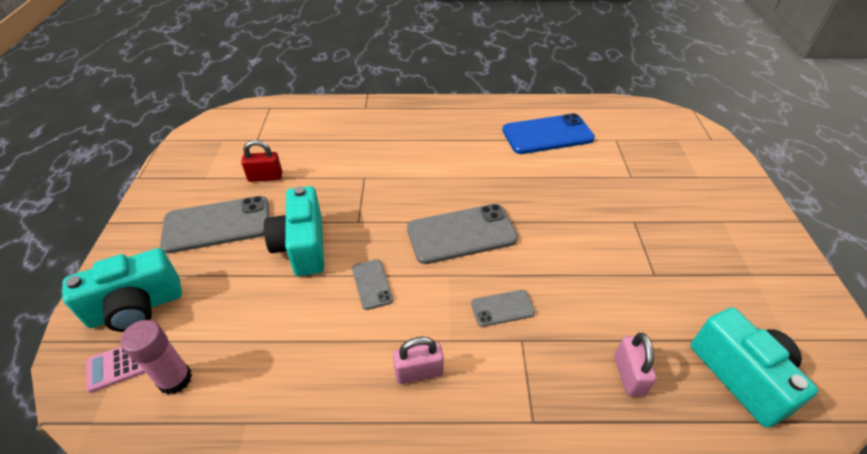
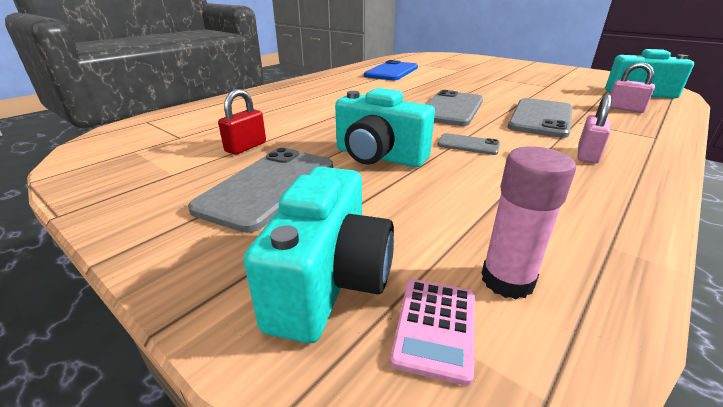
camera: 50 degrees left, 15 degrees down
(502, 308) = (541, 118): grey phone -> grey phone, size x1.98

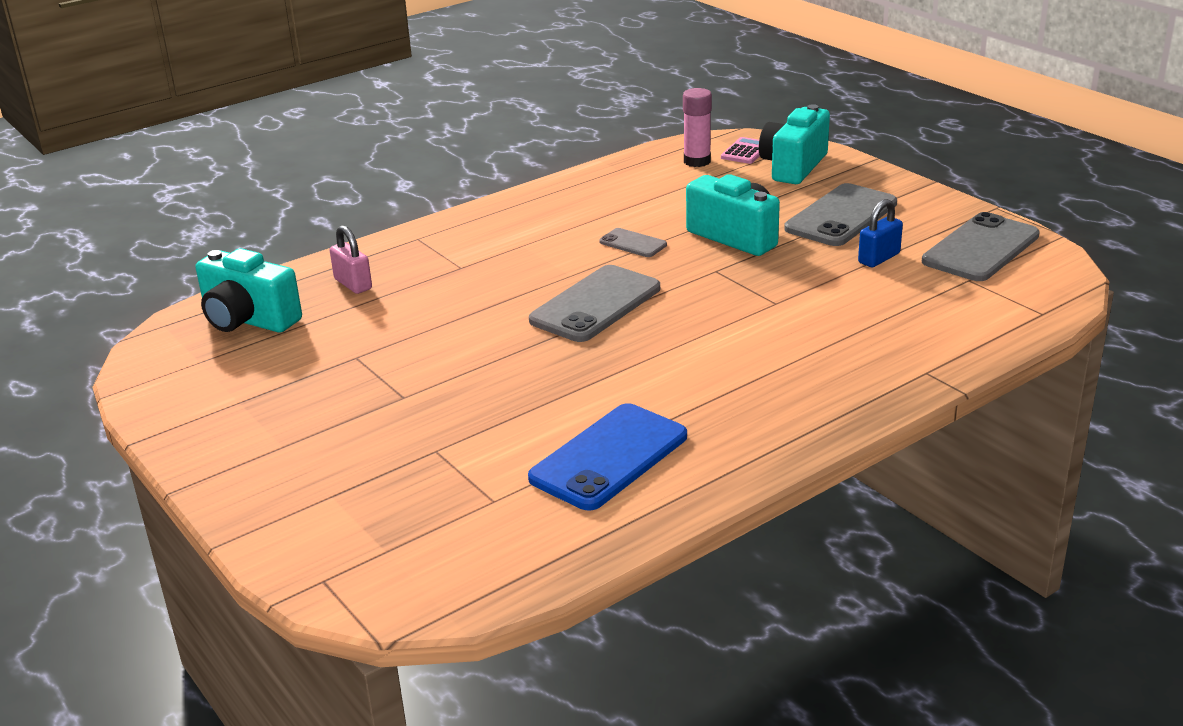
camera: 165 degrees left, 0 degrees up
(246, 147) = (879, 258): red padlock -> blue padlock
(541, 118) = (496, 276): grey phone -> grey phone (980, 248)
(587, 155) = (528, 224): pink padlock -> none

